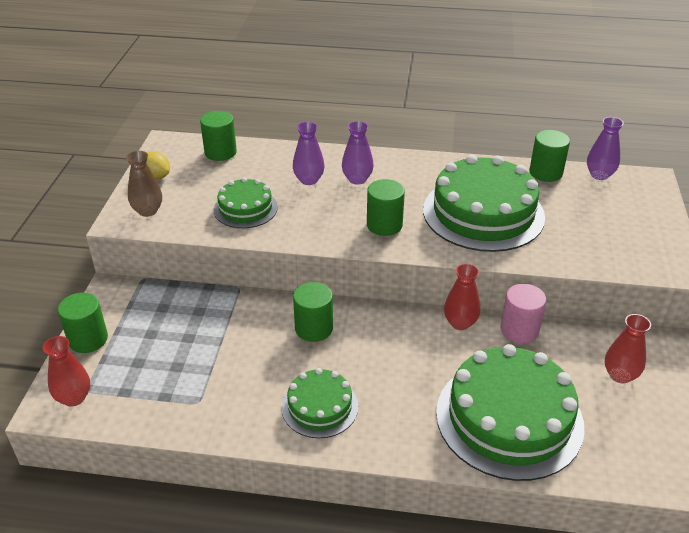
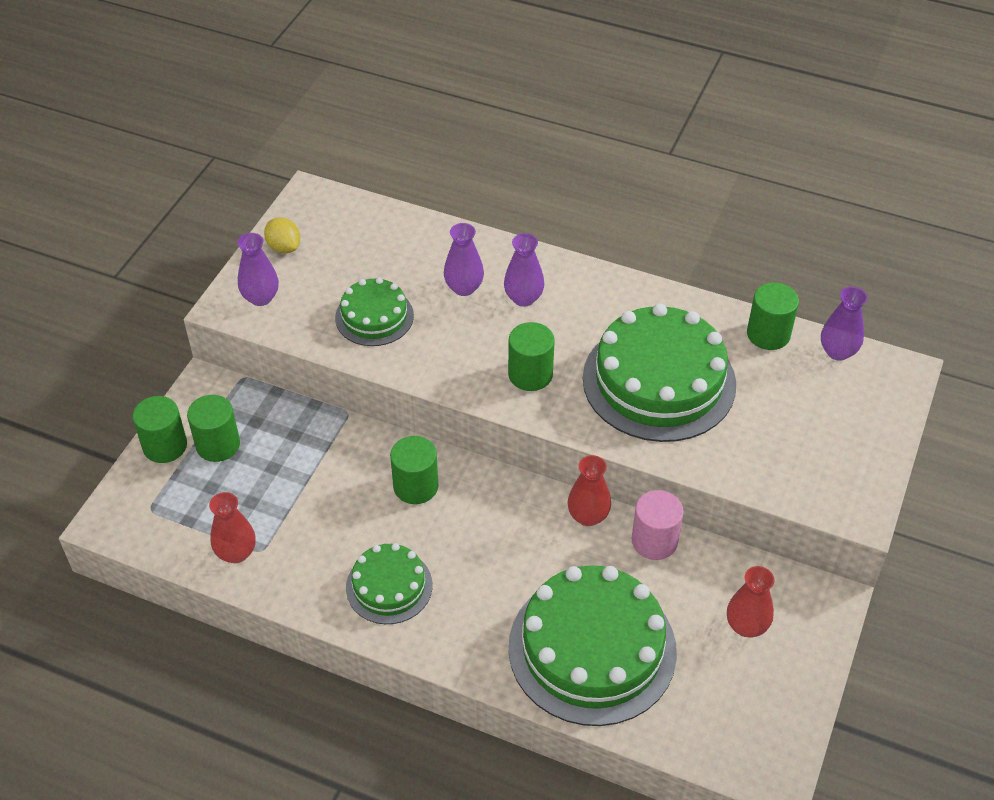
camera: 15 degrees right, 10 degrees up
(74, 398) = (135, 515): red vase -> red vase (236, 553)
(148, 211) = (261, 298): brown vase -> purple vase
(220, 152) = (370, 223): green cylinder -> green cylinder (218, 445)

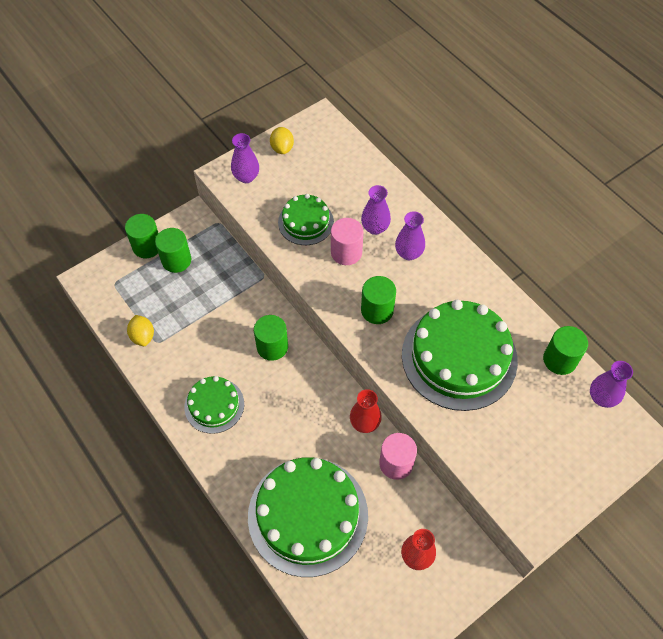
camera: 30 degrees right, 10 degrees up
(236, 553) = (143, 336): red vase -> yellow lemon
(448, 329) = (346, 252): none -> pink cylinder

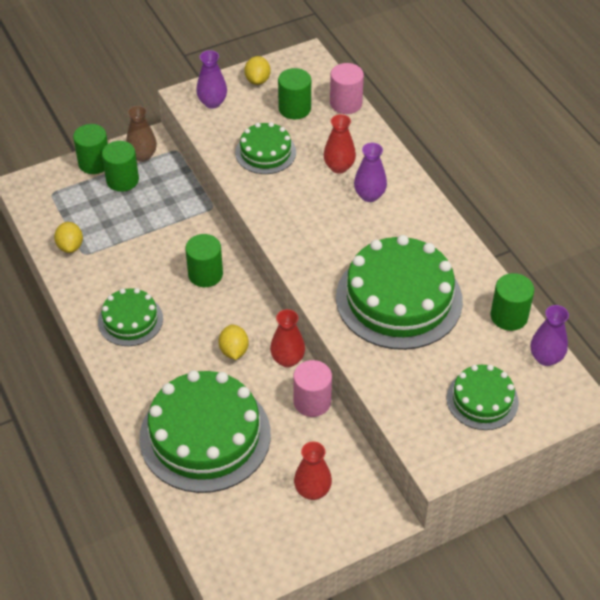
camera: 10 degrees right, 10 degrees down
(189, 232) = (142, 155): none -> brown vase
(315, 422) = (234, 351): none -> yellow lemon
(346, 252) = (302, 186): pink cylinder -> pink cylinder (346, 103)
(375, 228) = (339, 167): purple vase -> red vase
(377, 310) = (321, 244): green cylinder -> green cylinder (294, 109)
(557, 451) = (482, 400): none -> green cake

